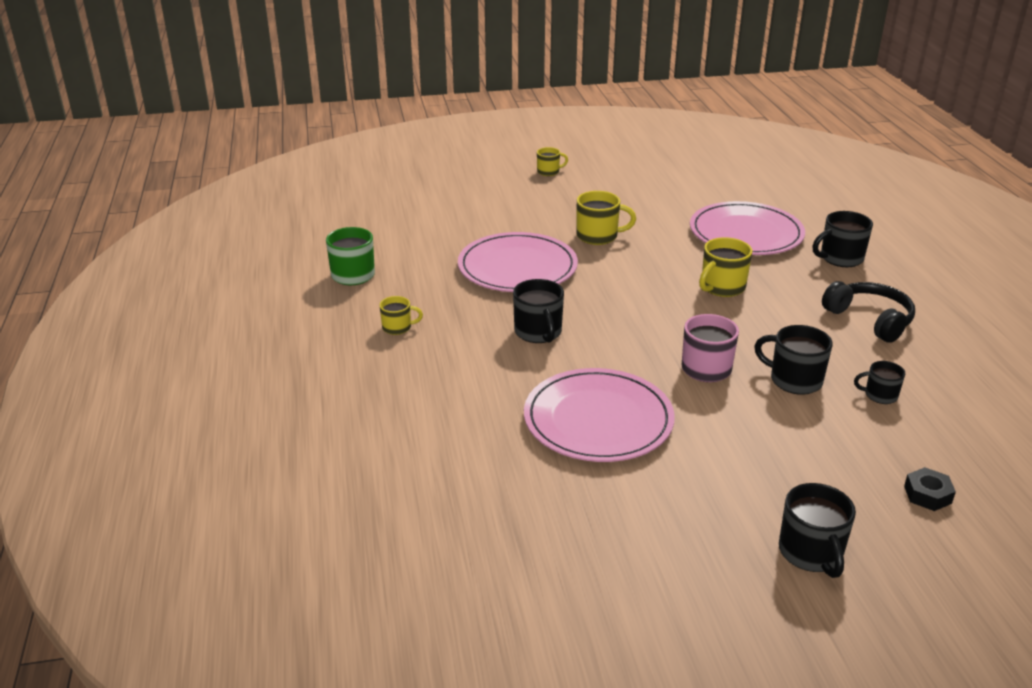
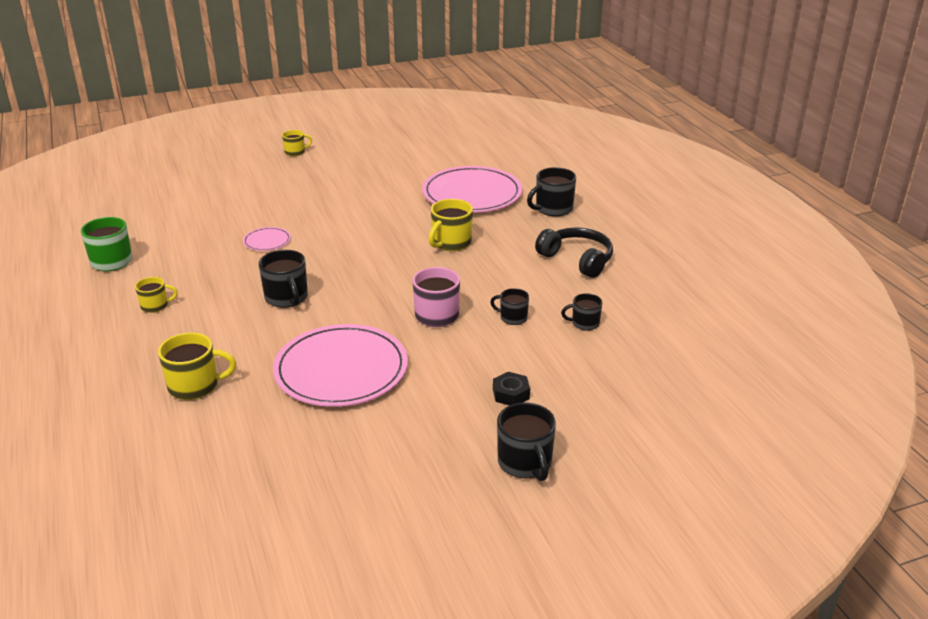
camera: 10 degrees left, 0 degrees up
(517, 267) = (267, 241): pink plate -> pink plate, size x0.43
(598, 236) = (341, 207): yellow mug -> yellow mug (195, 386)
(794, 380) = (512, 318): black mug -> black mug, size x0.61
(927, 494) = (622, 402): black nut -> black nut (511, 394)

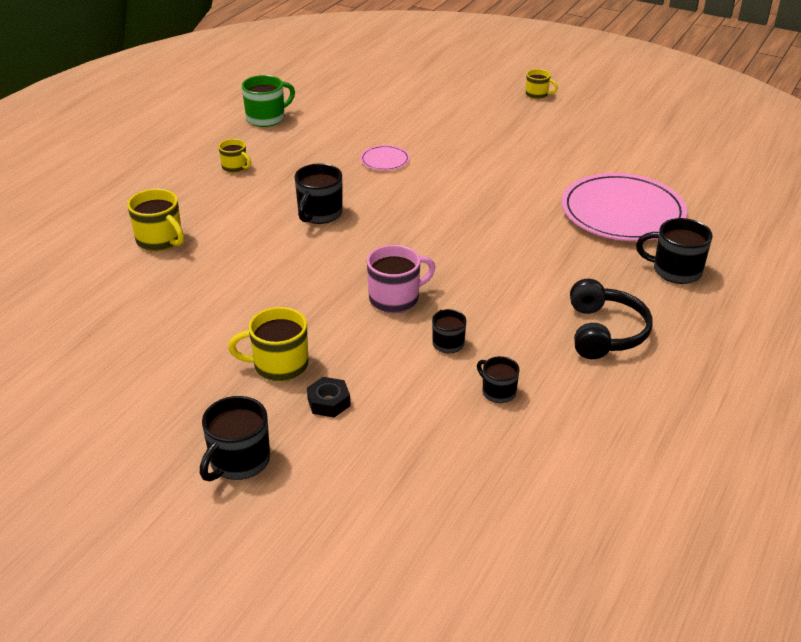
camera: 50 degrees right, 5 degrees up
(341, 370) = (256, 293): pink plate -> none
(451, 243) = (519, 245): yellow mug -> yellow mug (279, 365)

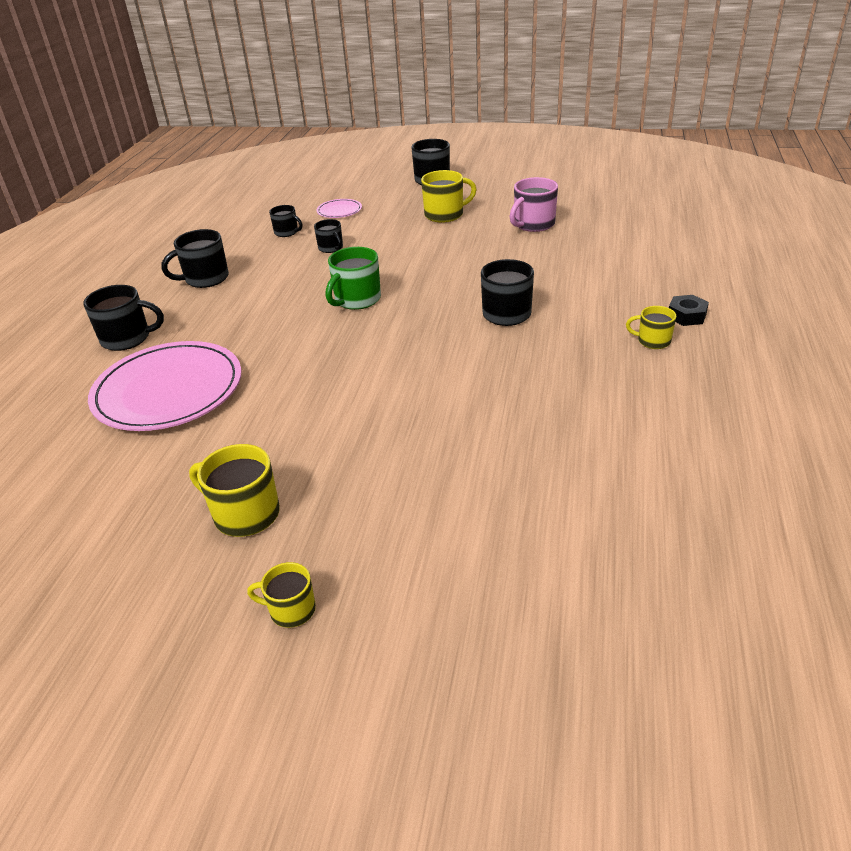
camera: 165 degrees right, 0 degrees up
(160, 240) = (628, 260): yellow mug -> yellow mug (245, 514)
(266, 118) = (706, 423): green mug -> green mug (357, 300)
(329, 402) = (398, 207): black nut -> black nut (686, 316)
(385, 160) = (483, 394): pink plate -> pink plate (339, 211)
(395, 299) = (385, 264): pink mug -> pink mug (533, 224)
(605, 332) = (205, 279): black headphones -> black mug

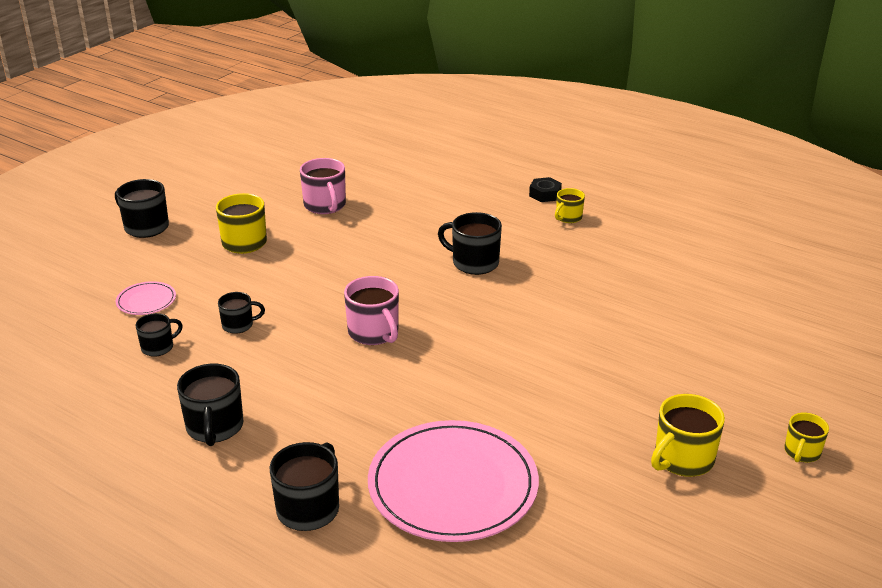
camera: 70 degrees left, 5 degrees down
(357, 300) = (374, 333): green mug -> pink mug

